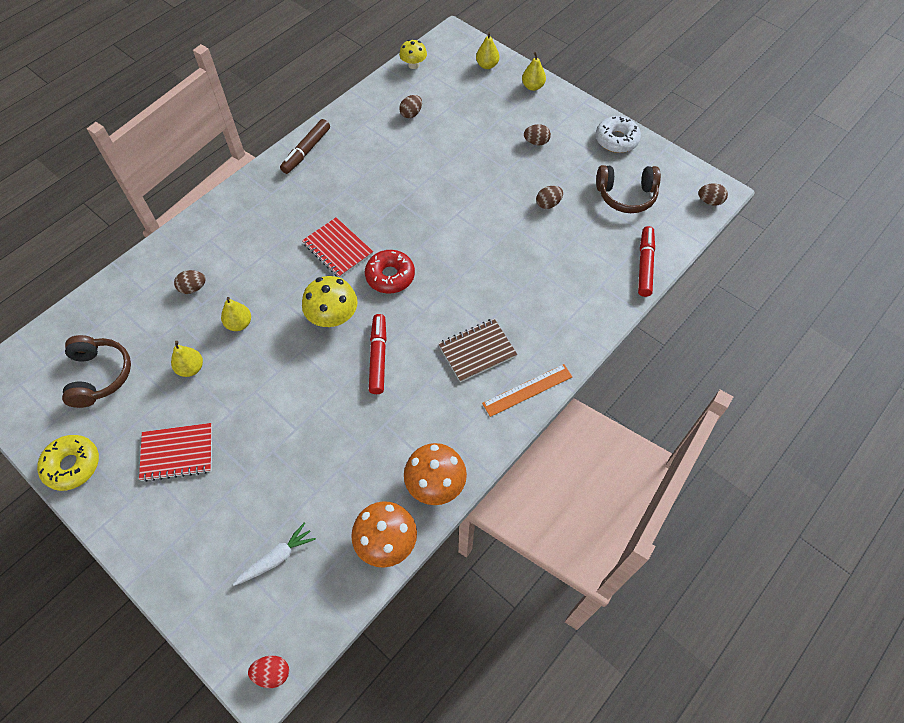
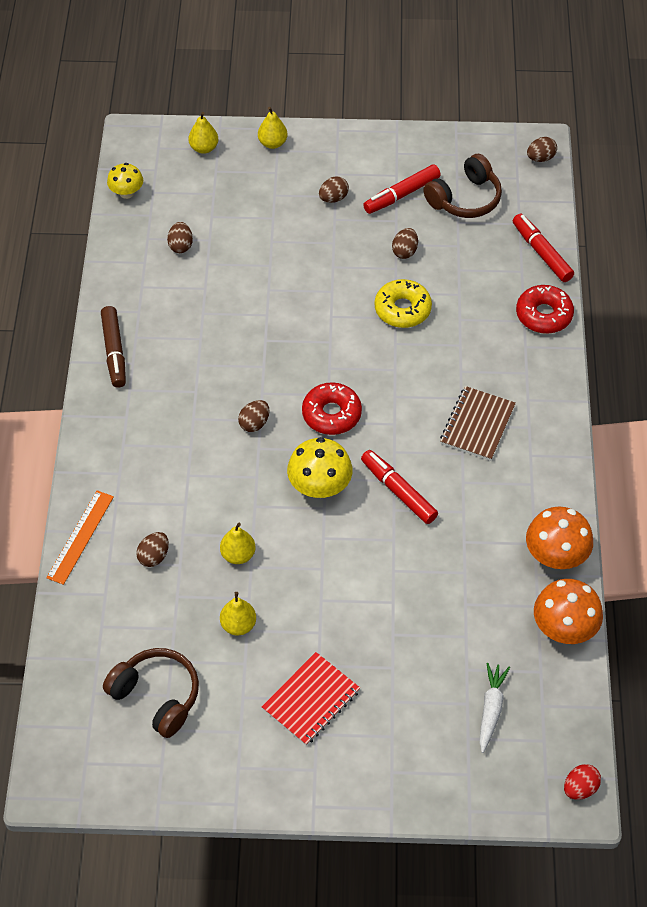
camera: 40 degrees left, 5 degrees down
(72, 465) = (226, 784): yellow donut -> yellow donut (402, 309)
(338, 249) = (254, 423): red notebook -> brown egg
(527, 390) = (551, 427): orange ruler -> orange ruler (80, 537)
(584, 167) = (401, 194): none -> red marker
(602, 308) = (544, 315): none -> red donut
(616, 140) = (405, 149): white donut -> none

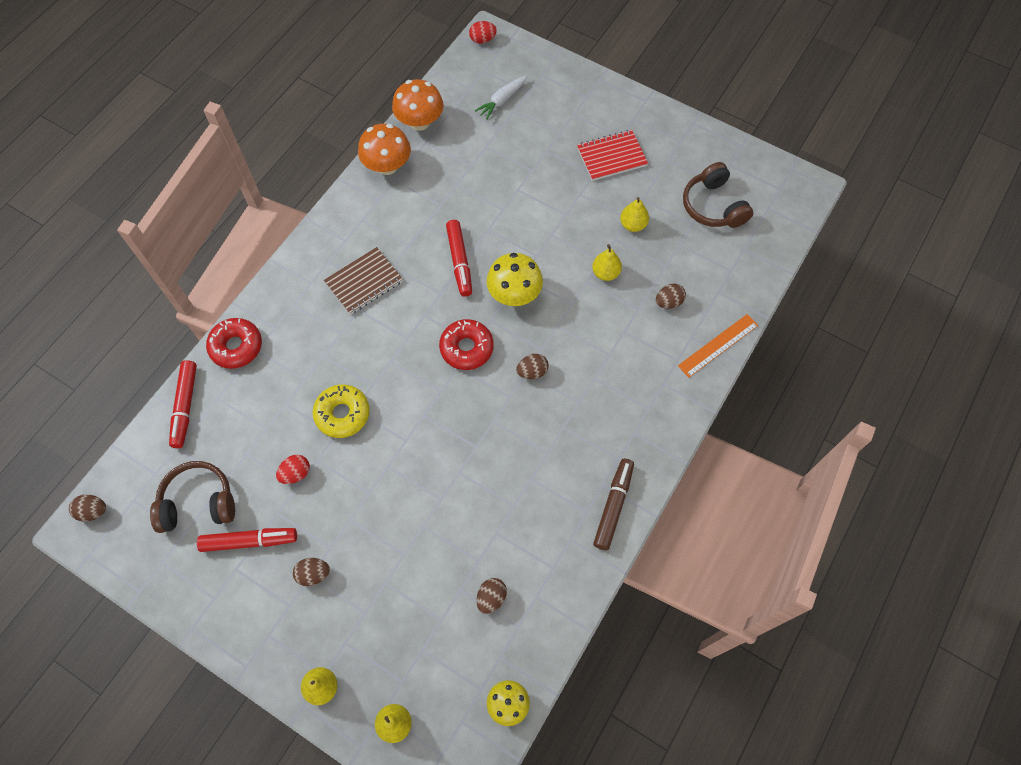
camera: 150 degrees left, 10 degrees up
(404, 251) = (296, 473): brown egg -> red egg

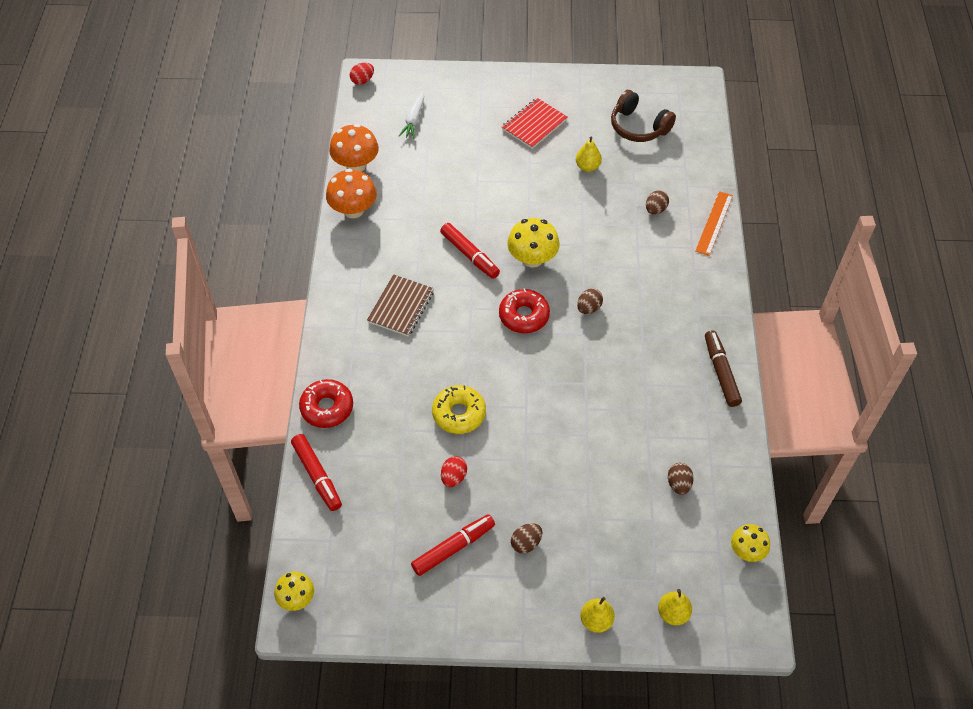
camera: 30 degrees left, 10 degrees down
(93, 511) = (296, 598): brown egg -> yellow mushroom
(198, 503) = (386, 543): brown headphones -> none
(605, 273) = (592, 211): yellow pear -> none

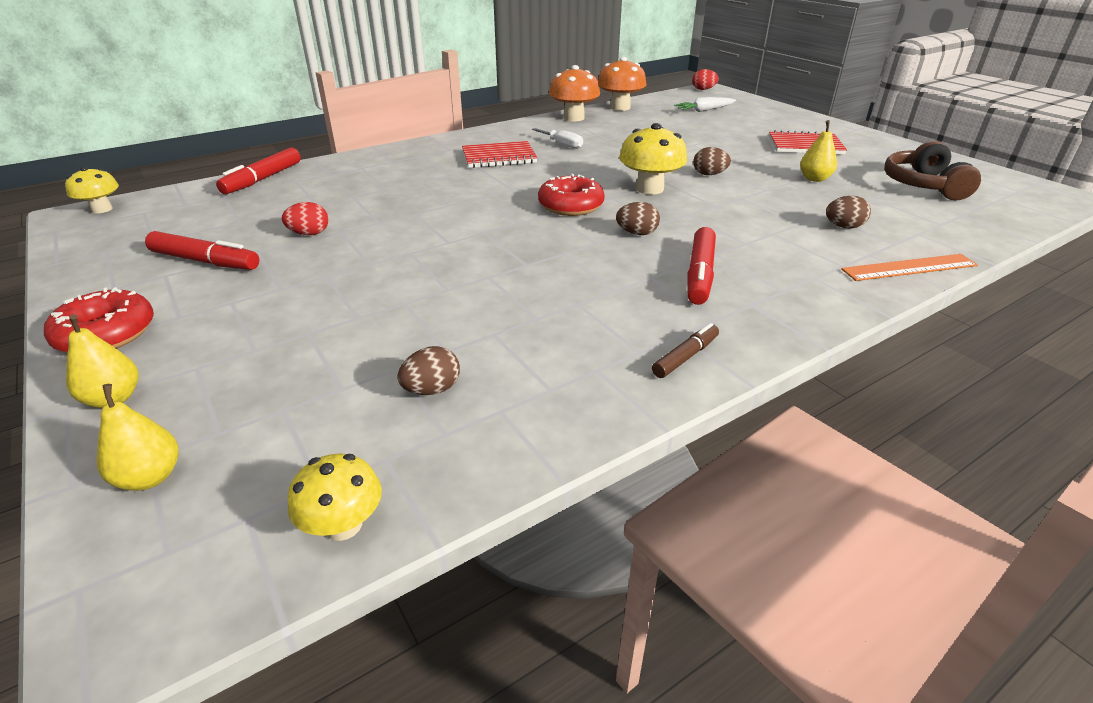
camera: 55 degrees right, 20 degrees down
(327, 408) = (347, 163): red donut -> red donut (106, 334)
(401, 307) = (499, 157): brown notebook -> red notebook
(409, 254) = (562, 144): none -> white screwdriver
(459, 414) = (399, 213): yellow donut -> none
(469, 255) = (603, 164): red marker -> red marker (699, 274)
(526, 543) = (237, 301): brown egg -> brown egg (709, 174)
(721, 372) = (685, 357): brown marker -> brown marker, size x0.62

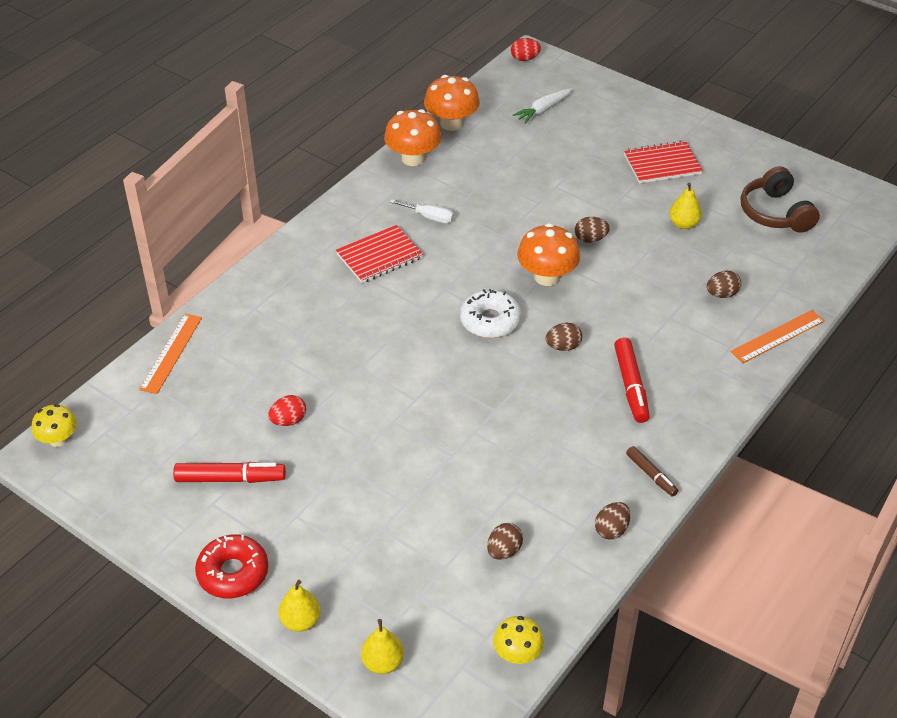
camera: 20 degrees left, 10 degrees up
(262, 179) = (171, 353): red marker -> orange ruler
(570, 206) = (490, 321): red donut -> white donut
(596, 402) = (611, 530): none -> brown egg
(649, 189) = (547, 277): yellow mushroom -> orange mushroom
(685, 357) = (651, 475): brown marker -> brown marker turned 120 degrees clockwise

